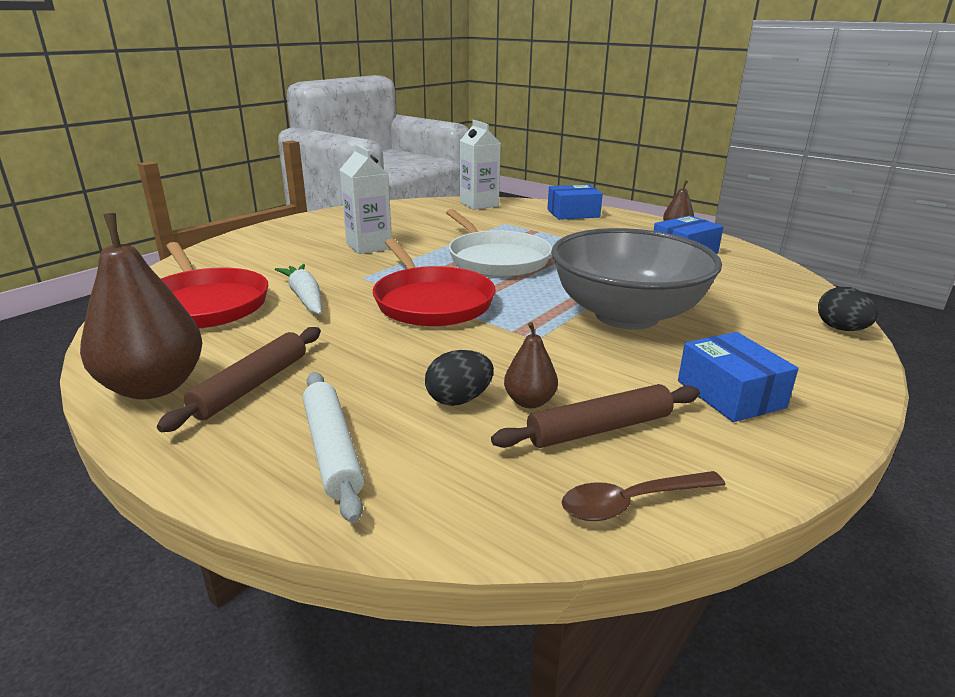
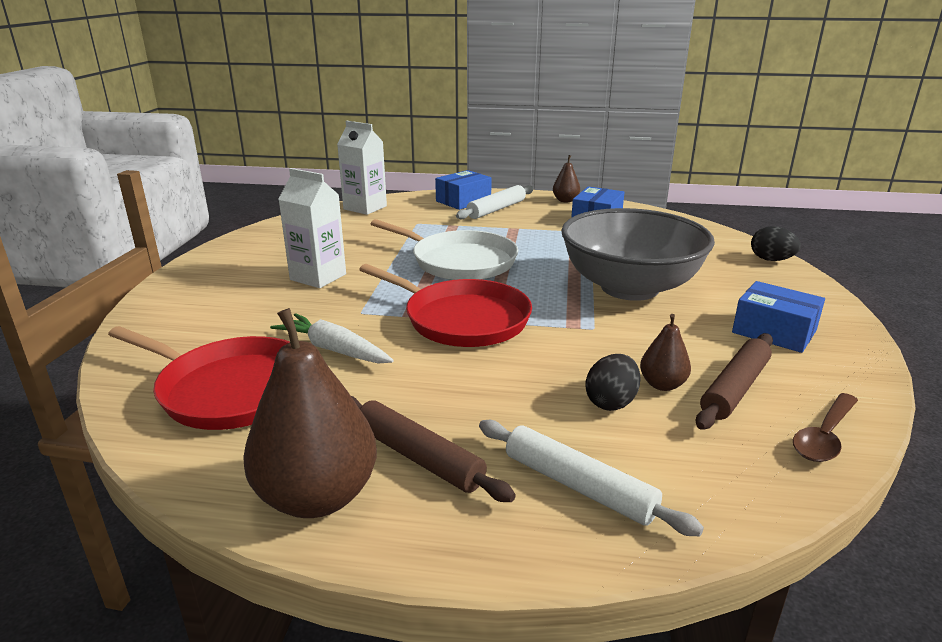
camera: 30 degrees left, 0 degrees up
(252, 386) = (418, 457): brown rolling pin -> brown rolling pin turned 45 degrees counterclockwise
(594, 225) = (496, 209): none -> white rolling pin

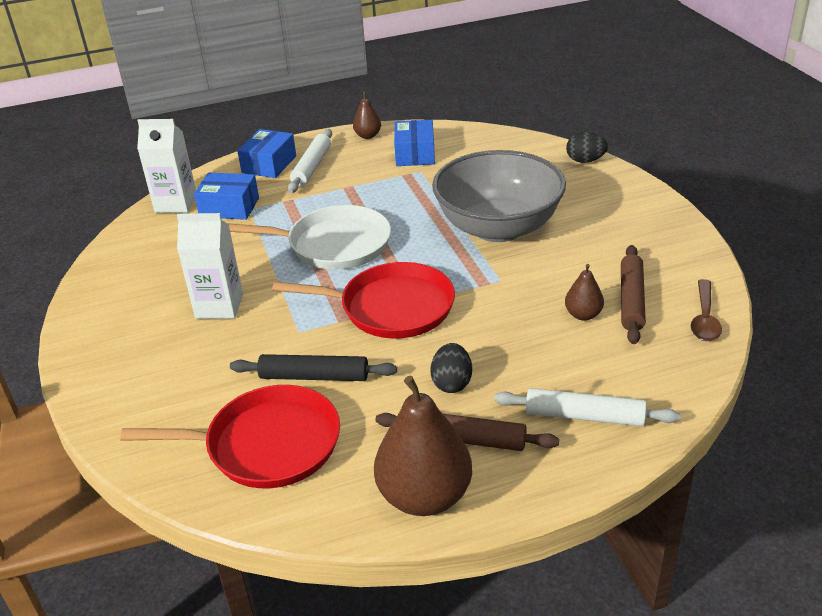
camera: 25 degrees left, 10 degrees up
(333, 350) = (314, 376): white carrot -> black rolling pin
(611, 402) = (559, 343): black egg -> black egg (452, 383)
(774, 332) = (627, 238): blue box -> blue box (229, 207)

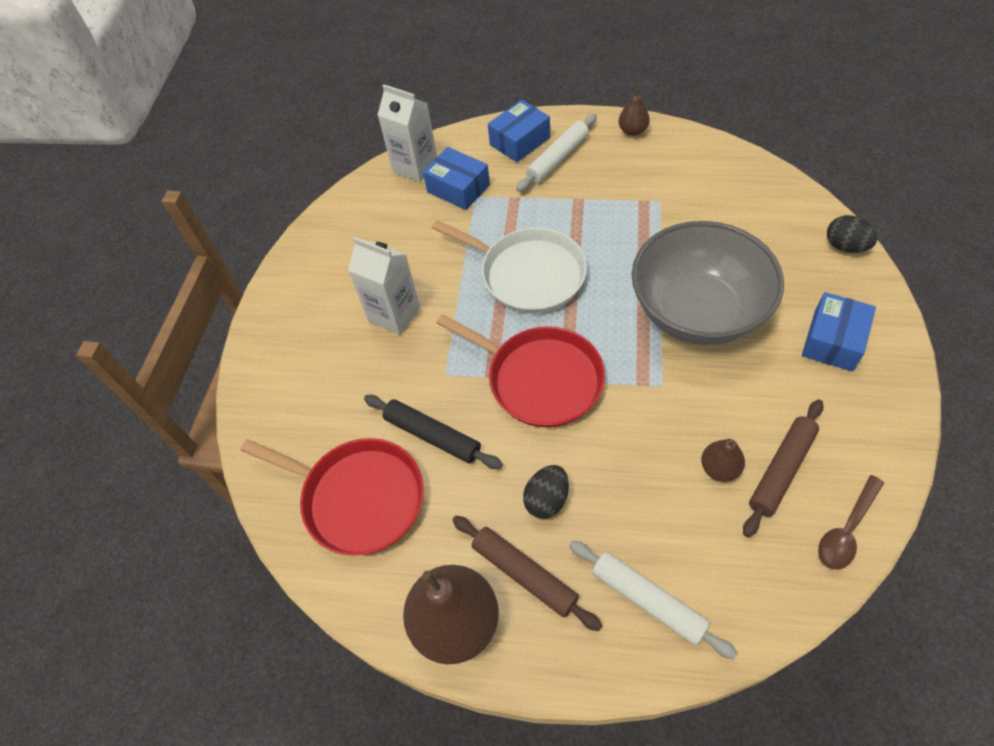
camera: 30 degrees right, 20 degrees up
(415, 154) = (667, 174): blue box -> blue box (833, 341)

